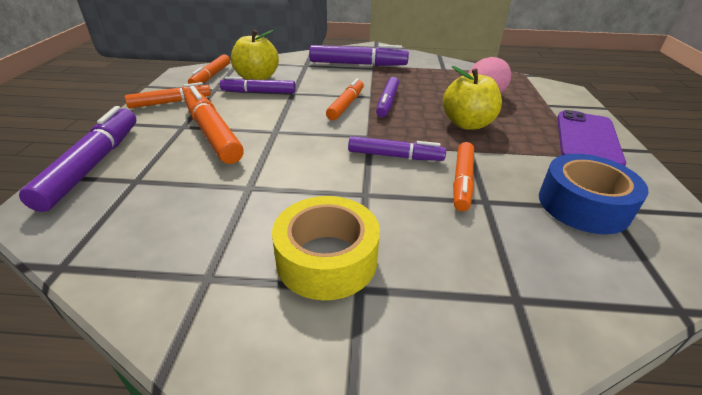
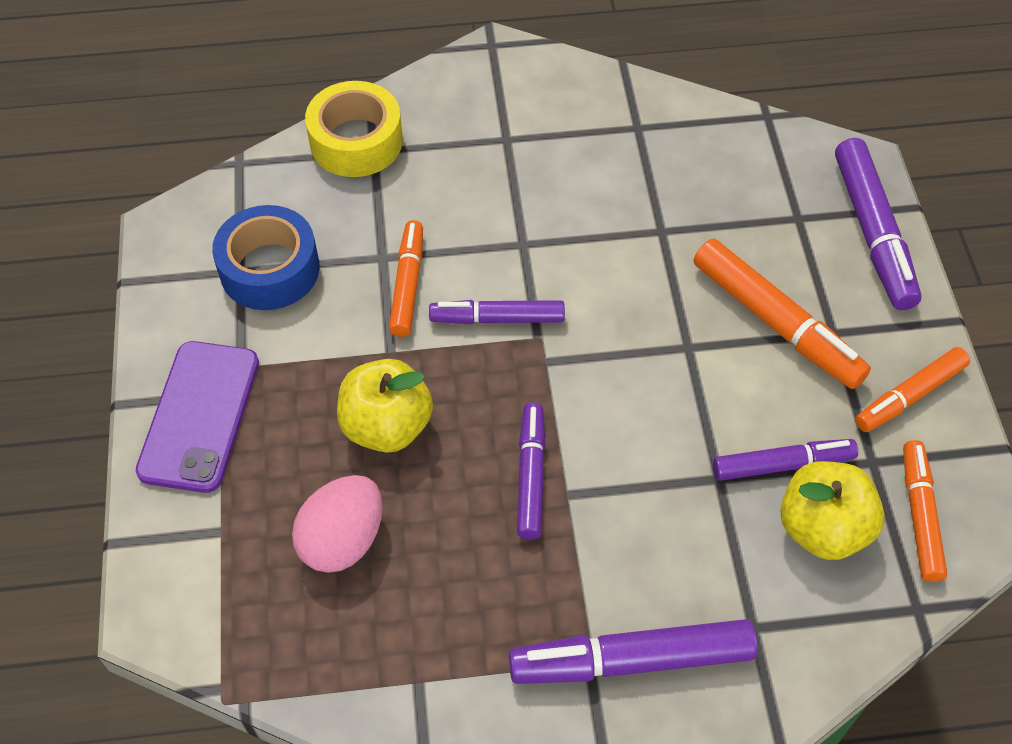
camera: 170 degrees right, 20 degrees up
(327, 259) = (542, 159): yellow tape -> yellow tape (356, 141)
(346, 105) = (604, 449): orange marker -> none

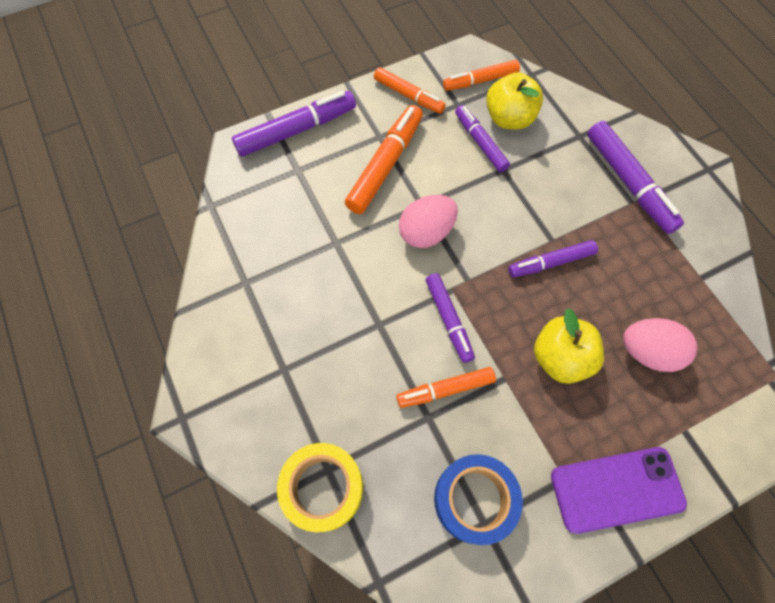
camera: 110 degrees left, 10 degrees up
(640, 337) = (426, 232): none -> pink egg

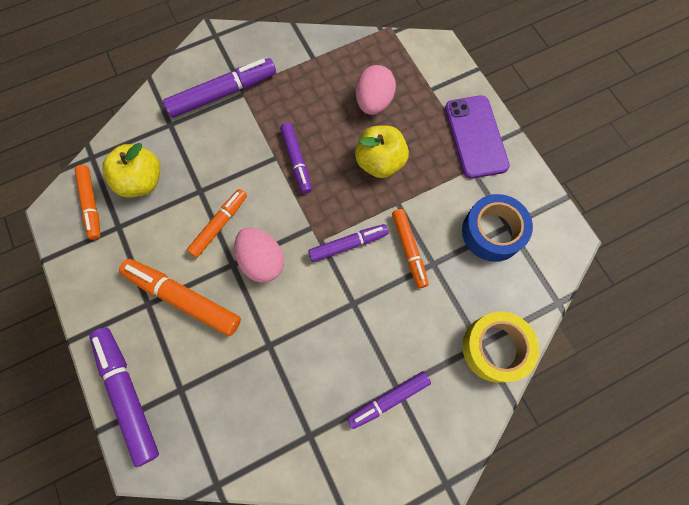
camera: 90 degrees left, 5 degrees up
(408, 95) = (99, 275): orange marker -> orange marker (219, 225)
(480, 143) = (167, 209): purple marker -> purple marker (389, 399)

